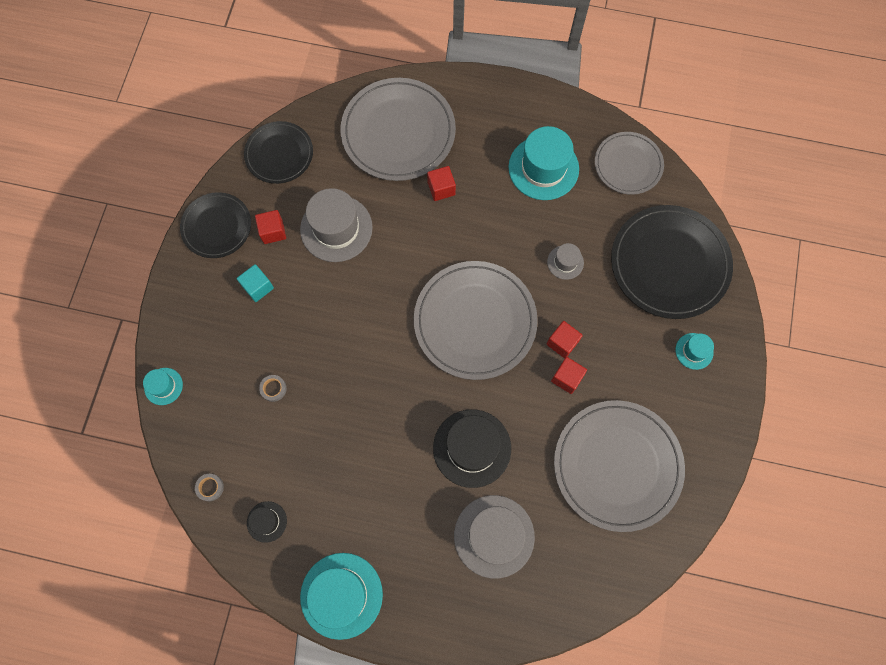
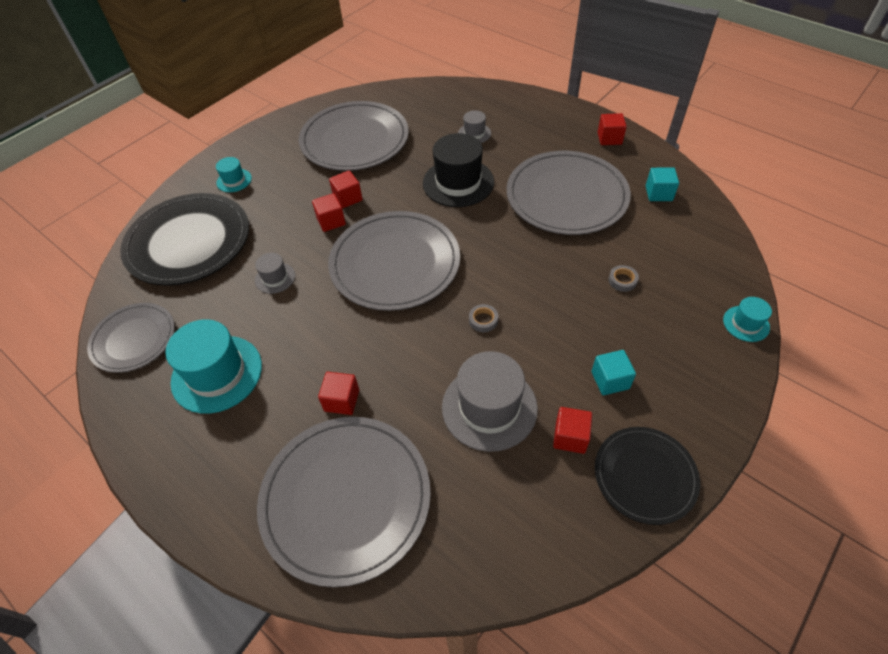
camera: 150 degrees left, 20 degrees down
(210, 487) = (707, 230): grey tape -> grey tape (483, 320)
(267, 521) = (658, 193): black hat -> turquoise cube
(279, 154) = (523, 544): black plate -> none
(341, 595) = (609, 138): turquoise hat -> red cube
(356, 476) = (566, 196): none -> grey plate
(494, 536) = (474, 133): grey hat -> grey hat, size x0.50

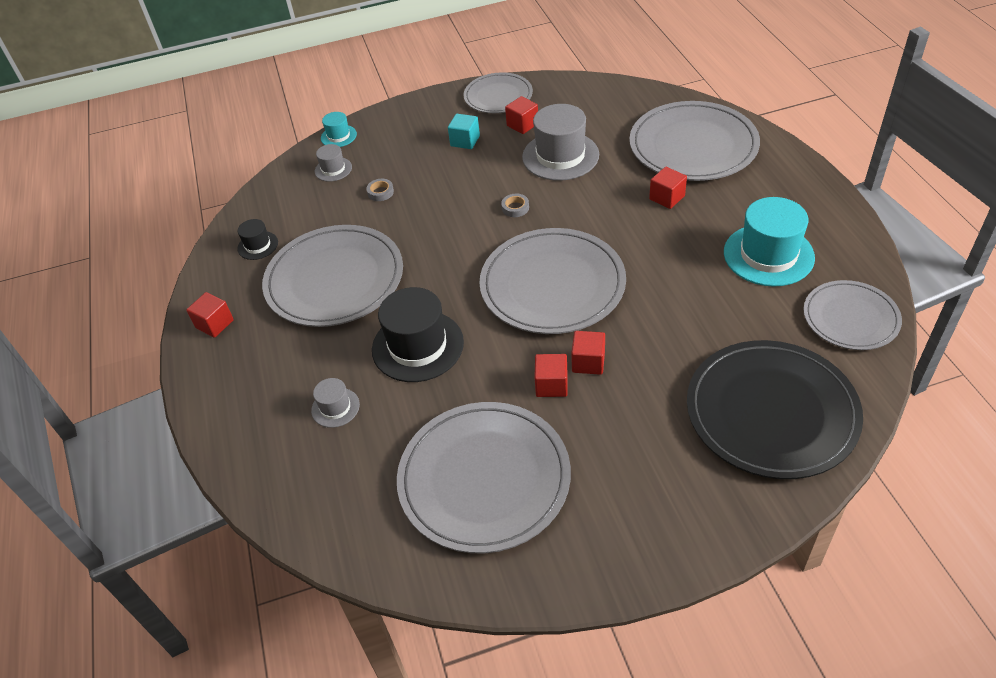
camera: 145 degrees left, 5 degrees down
(234, 180) = (684, 489): turquoise hat -> none
(275, 278) = (681, 321): grey hat -> grey hat (333, 169)
(645, 476) = (498, 96): black plate -> grey plate
(658, 193) = (258, 245): turquoise cube -> black hat

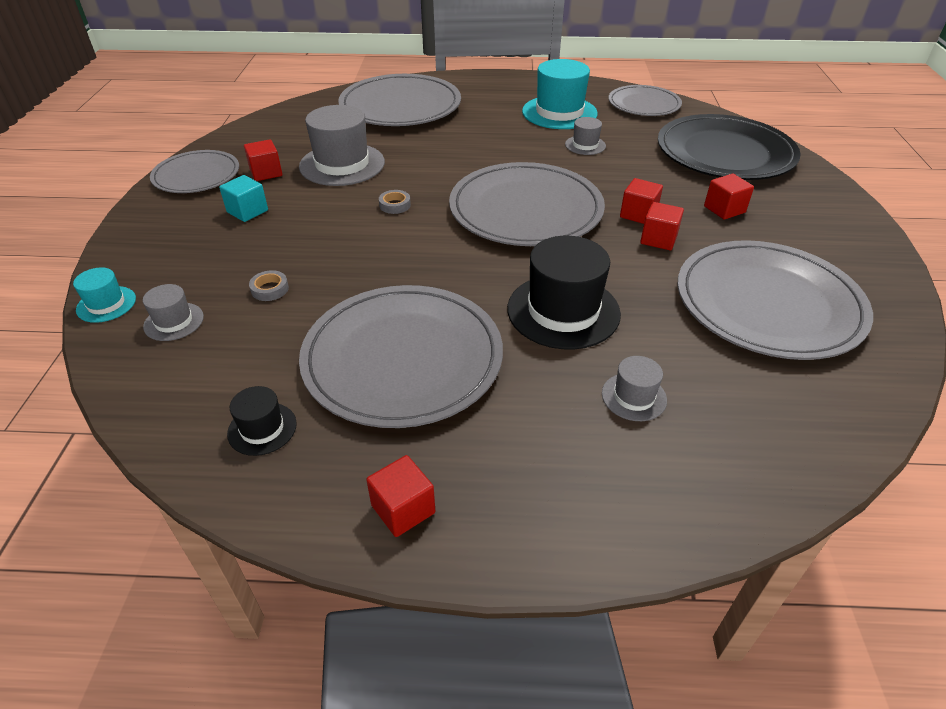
camera: 75 degrees left, 5 degrees down
(667, 197) = (456, 132): red cube -> red cube (724, 209)
(705, 293) = (585, 145): none -> grey hat

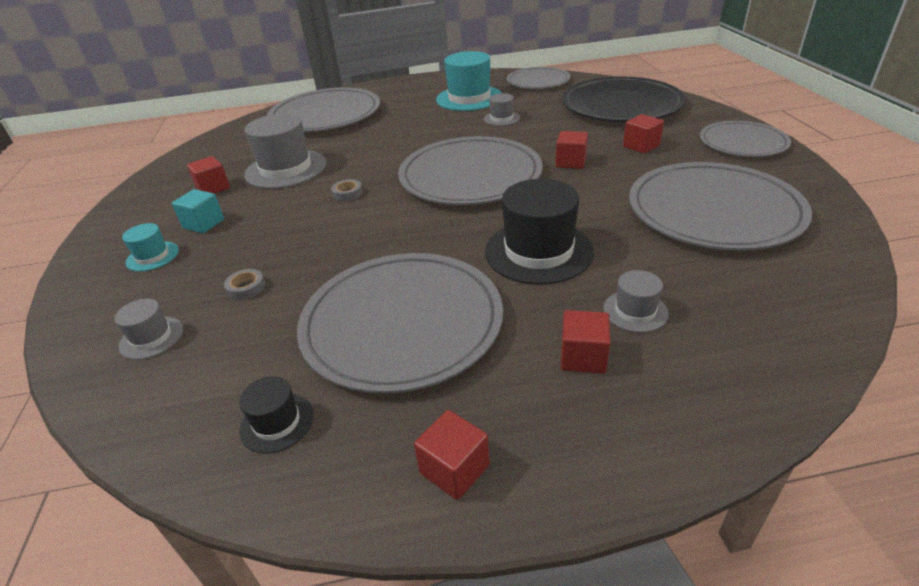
camera: 10 degrees left, 5 degrees down
(106, 304) = (72, 336): turquoise hat -> turquoise hat (152, 256)
(196, 175) = (143, 202): grey plate -> grey plate (742, 143)
(658, 239) = (597, 178): red cube -> red cube (583, 357)

